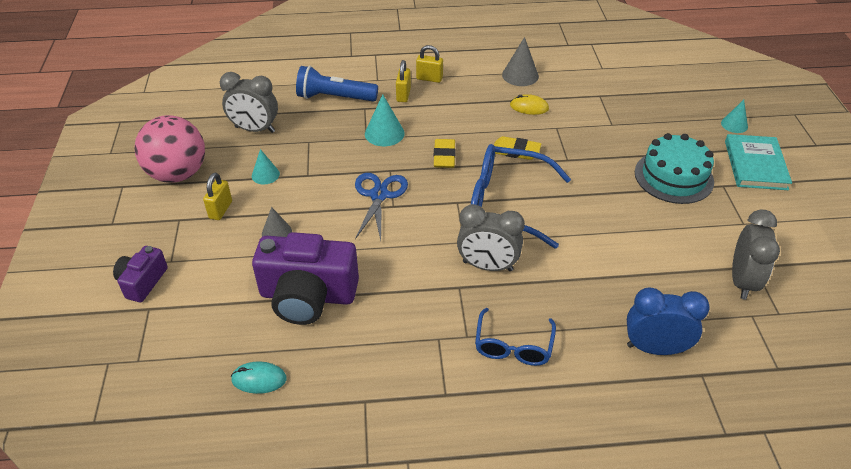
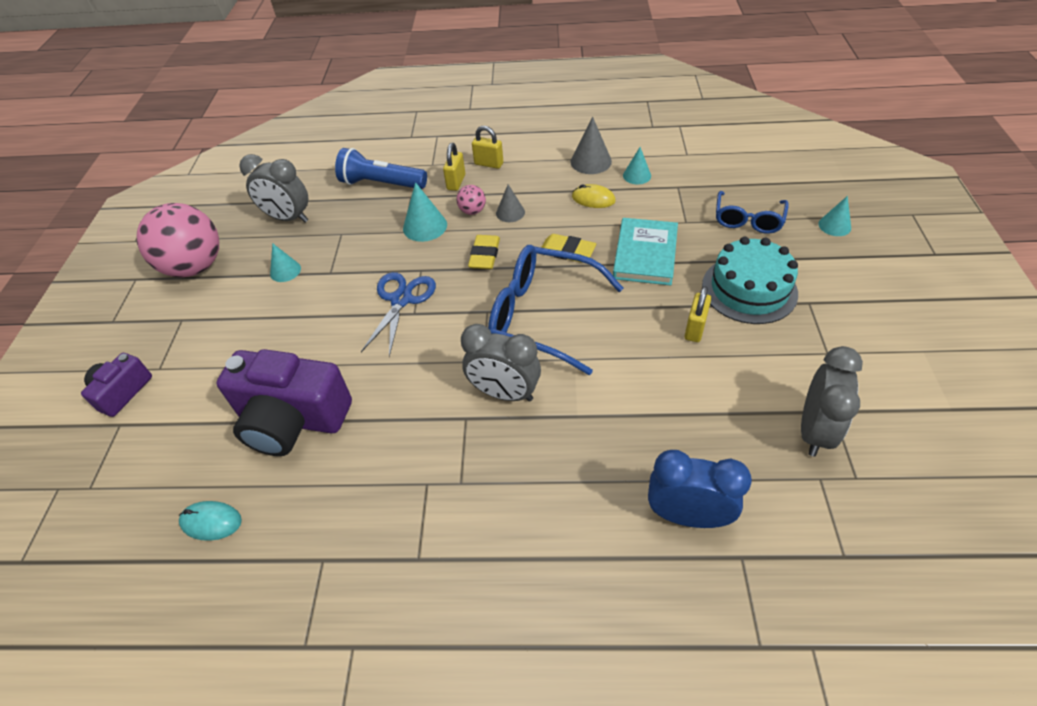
camera: 10 degrees right, 5 degrees up
(220, 210) = (227, 310): yellow padlock -> yellow padlock (695, 329)
(276, 232) = (279, 340): grey cone -> grey cone (510, 212)
(424, 119) = (472, 211): none -> pink ball
(513, 346) = (513, 499): blue glasses -> blue glasses (748, 219)
(563, 87) = (637, 175): none -> turquoise cone
(755, 165) = (853, 277): turquoise book -> turquoise book (645, 254)

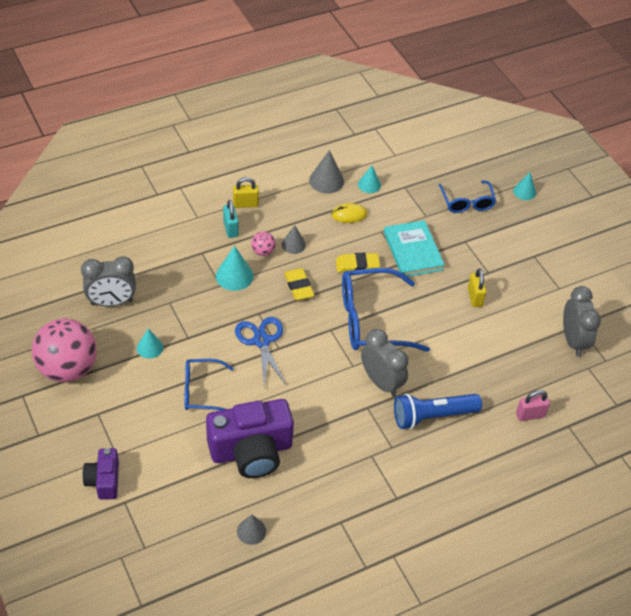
camera: 35 degrees left, 0 degrees up
(211, 522) = (251, 531): turquoise mouse -> grey cone
(297, 332) = (201, 391): none -> blue glasses
(381, 184) = (168, 248): blue flashlight -> blue flashlight (432, 416)
(456, 182) = (230, 229): yellow padlock -> turquoise padlock
(504, 393) = (381, 382): grey clock -> grey clock turned 120 degrees counterclockwise
(687, 515) = (530, 415): blue clock -> pink padlock
(749, 289) = (493, 258): turquoise cake -> none

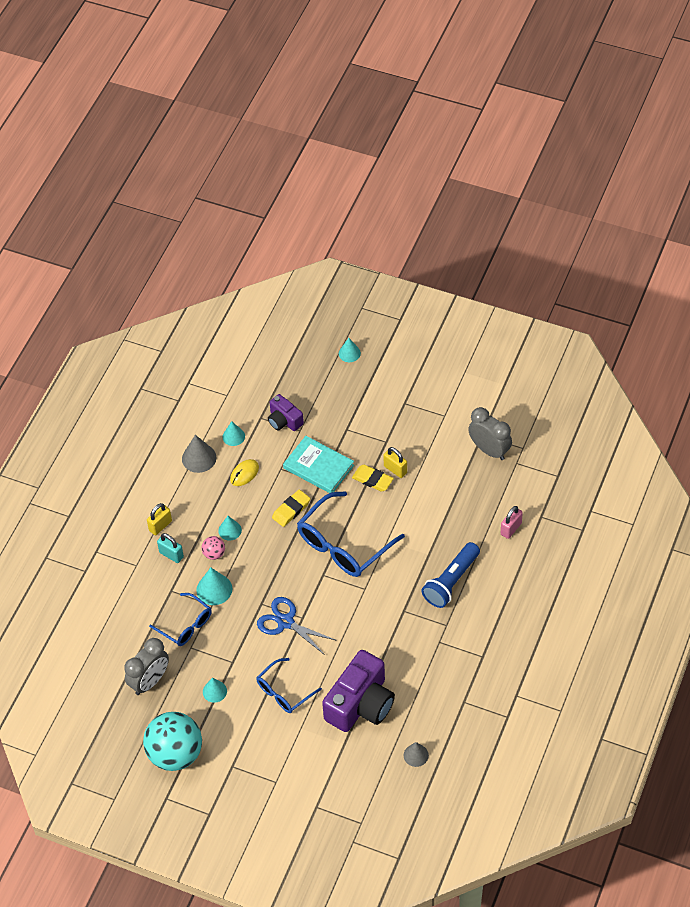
camera: 35 degrees left, 5 degrees up
(67, 369) = (175, 754): pink ball -> turquoise ball
(104, 480) = (287, 805): purple camera -> purple camera (284, 420)
(293, 244) = (230, 530): grey cone -> turquoise cone
(298, 286) = (268, 560): yellow eraser -> yellow eraser (372, 480)
(381, 382) = (395, 585): grey clock -> none
(467, 202) = (317, 395): blue glasses -> blue glasses (185, 625)

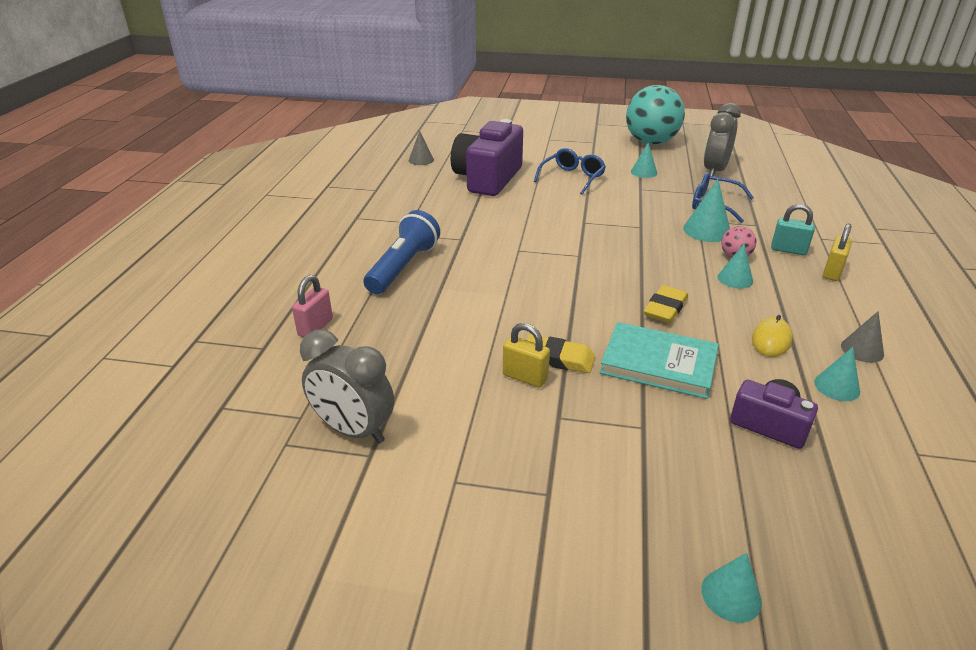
camera: 165 degrees right, 20 degrees down
(199, 458) = (862, 350): grey cone -> grey cone, size x0.66
(286, 622) = (601, 217): blue scissors -> none
(344, 544) = (566, 283): blue glasses -> none

